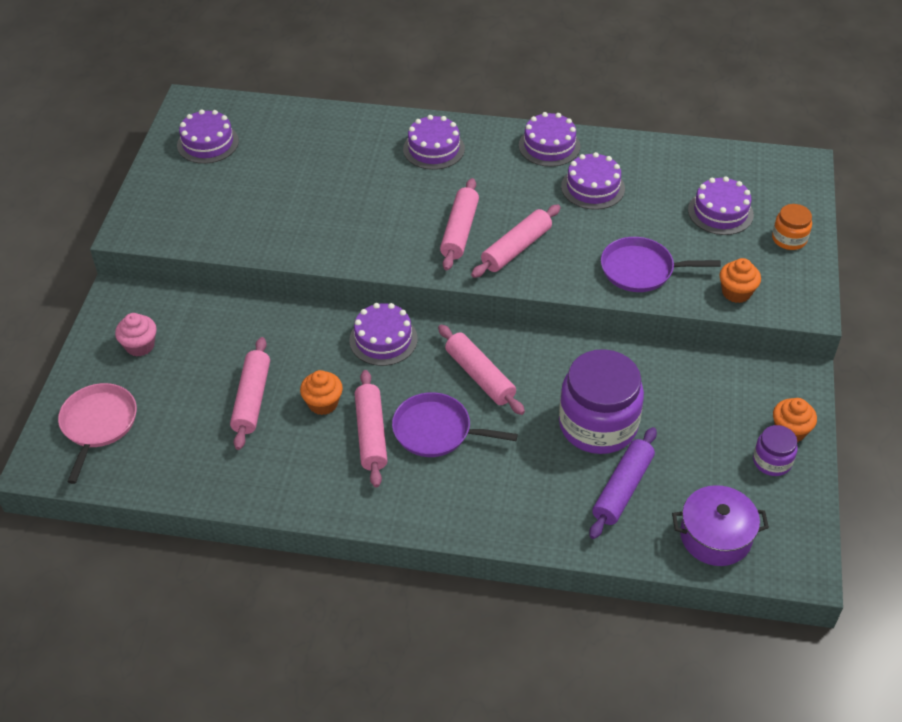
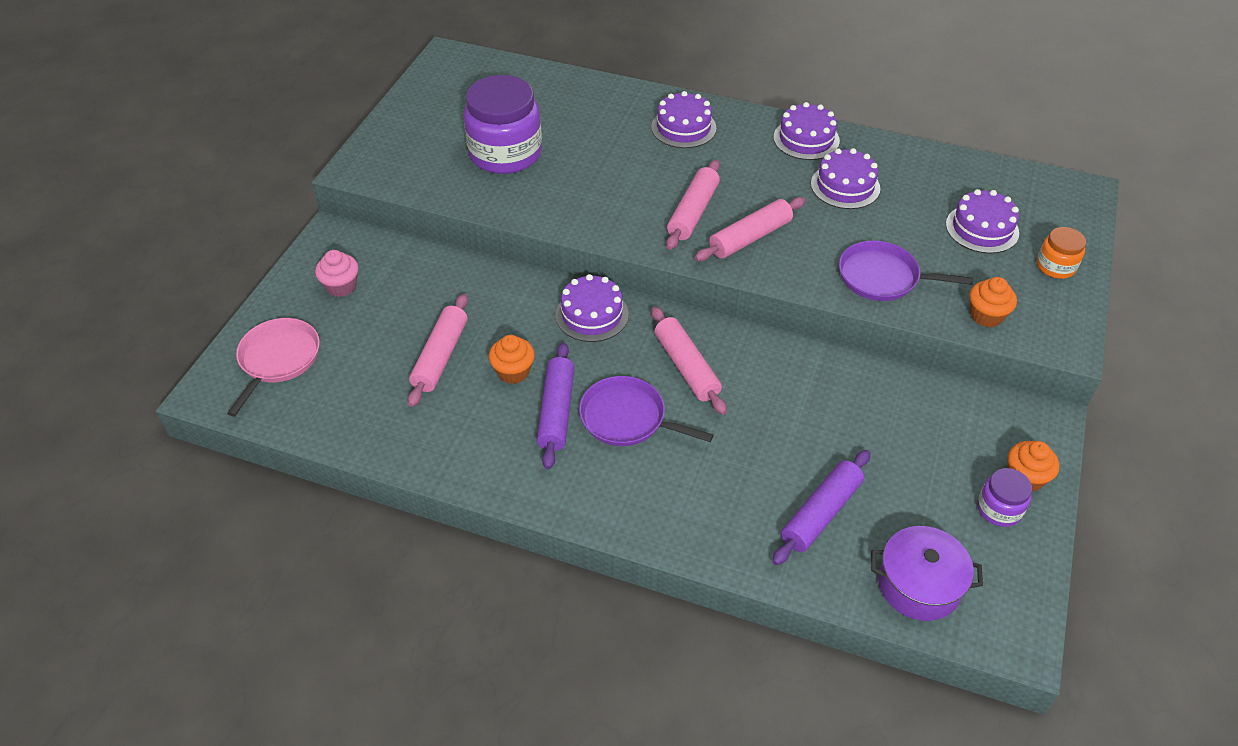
camera: 10 degrees right, 0 degrees up
(208, 143) = (455, 95): purple cake -> none
(371, 434) = (556, 411): pink rolling pin -> purple rolling pin
(598, 425) = (806, 438): purple jar -> purple jar (505, 153)

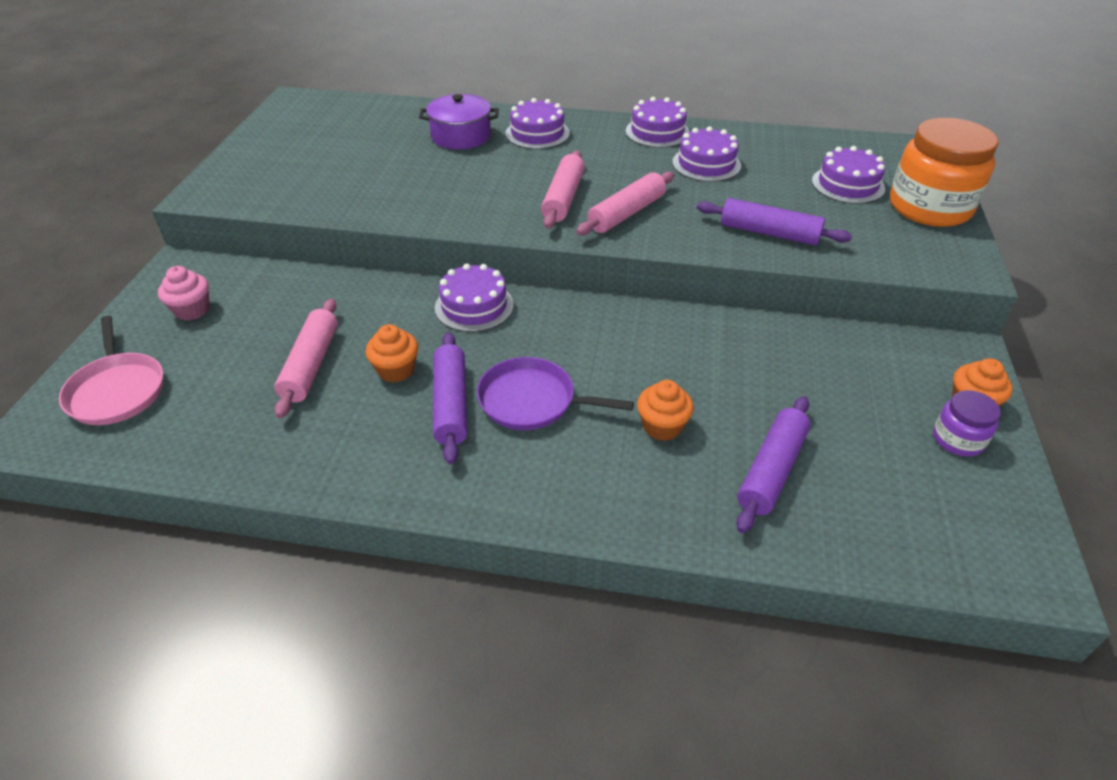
camera: 10 degrees left, 5 degrees down
(278, 359) = (117, 390): pink pan -> pink pan turned 150 degrees clockwise
(505, 153) = (361, 168): purple jar -> none
(686, 367) = (585, 343): pink rolling pin -> none
(883, 277) = (769, 233): purple pan -> purple rolling pin
(919, 584) = (905, 532): purple pot -> purple pot (461, 136)
(986, 315) = (882, 254): orange cupcake -> orange cupcake (662, 426)
(1055, 266) = (929, 207): orange jar -> orange jar, size x2.06

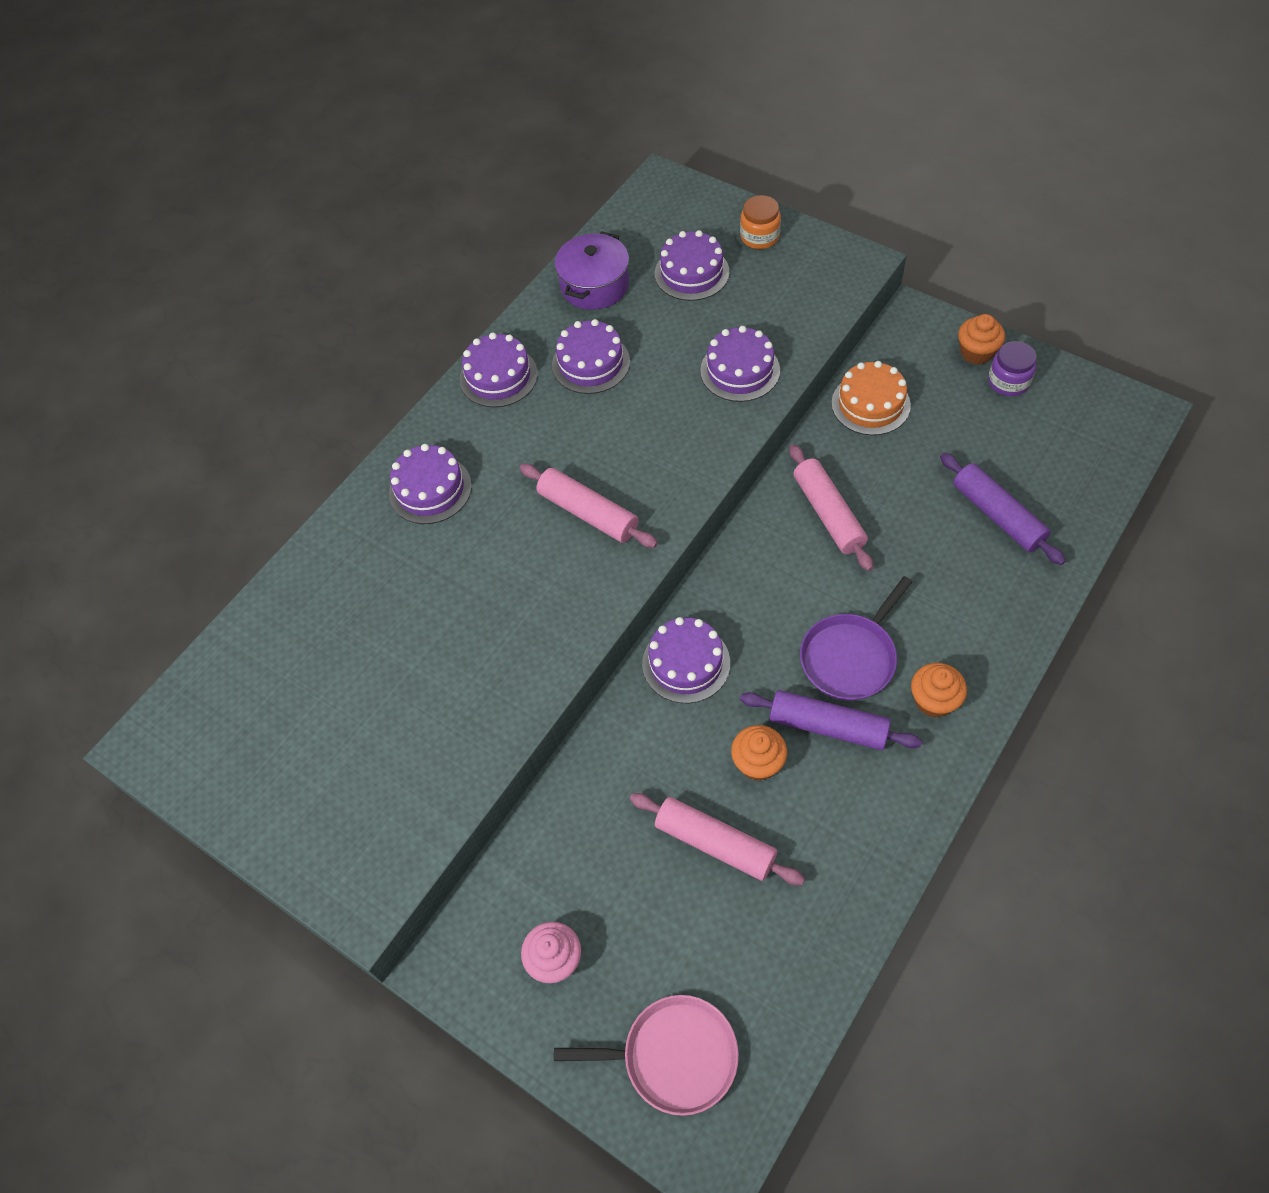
camera: 60 degrees left, 15 degrees up
(461, 136) = (387, 569): purple pot -> purple pot (594, 285)
(626, 213) = (647, 468): pink rolling pin -> pink rolling pin (828, 513)
(662, 426) = (921, 569): orange cupcake -> orange cupcake (934, 700)
(769, 233) = (740, 370): purple rolling pin -> purple cake
(829, 345) = (870, 404): none -> orange cake
(929, 207) = (759, 237): orange jar -> orange jar, size x0.48

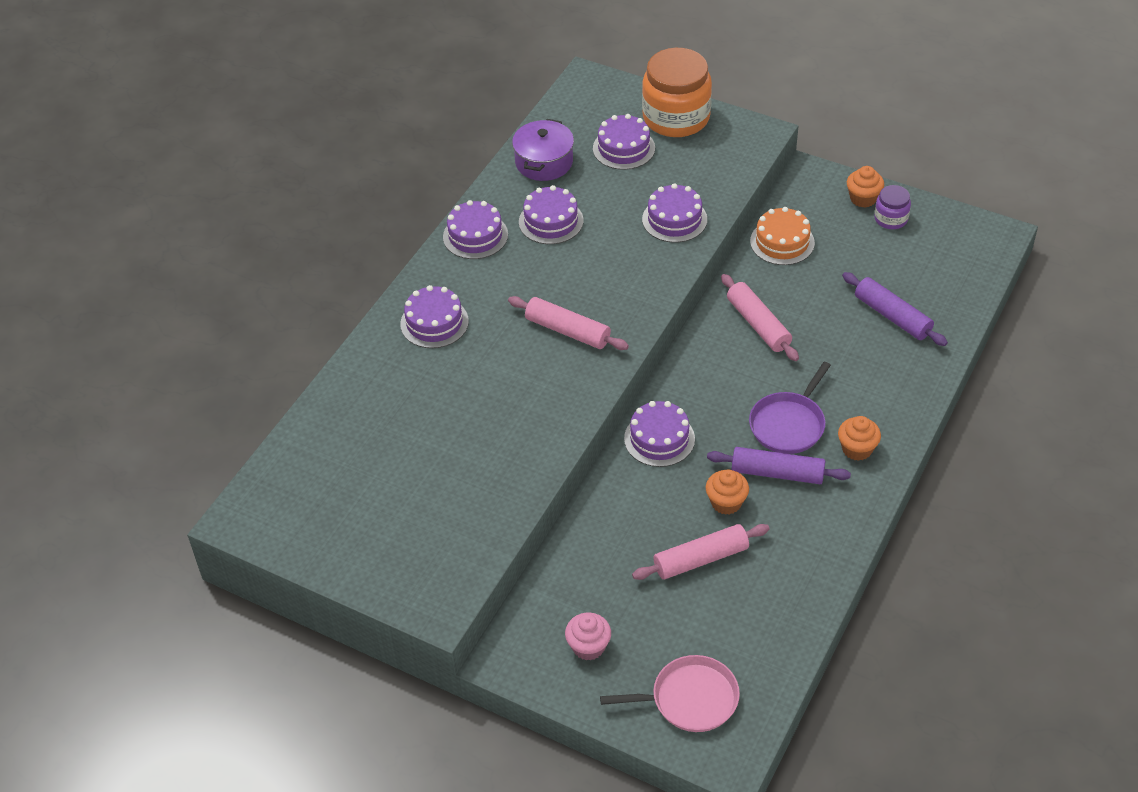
camera: 10 degrees left, 10 degrees down
(715, 843) = (700, 559): pink rolling pin -> pink rolling pin turned 45 degrees counterclockwise
(759, 237) = (676, 117): orange jar -> orange jar, size x2.06

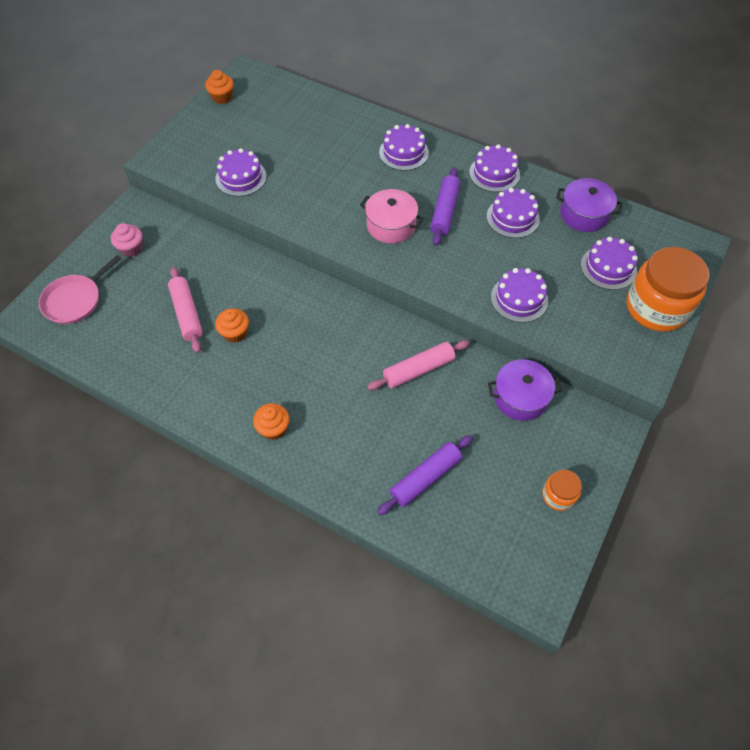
camera: 90 degrees right, 10 degrees up
(567, 331) = (391, 225): pink rolling pin -> pink pot
(659, 439) = (302, 295): purple cake -> purple cake (241, 177)
(689, 699) = (75, 300): pink pan -> pink pan turned 45 degrees clockwise
(777, 473) = (257, 369): purple rolling pin -> purple rolling pin (444, 211)
(782, 242) = (520, 397): orange cake -> purple pot
(789, 424) = (306, 381): purple pan -> none
(863, 198) = (586, 474): orange cupcake -> orange cupcake (222, 97)
(891, 219) = (558, 495): purple jar -> orange jar

